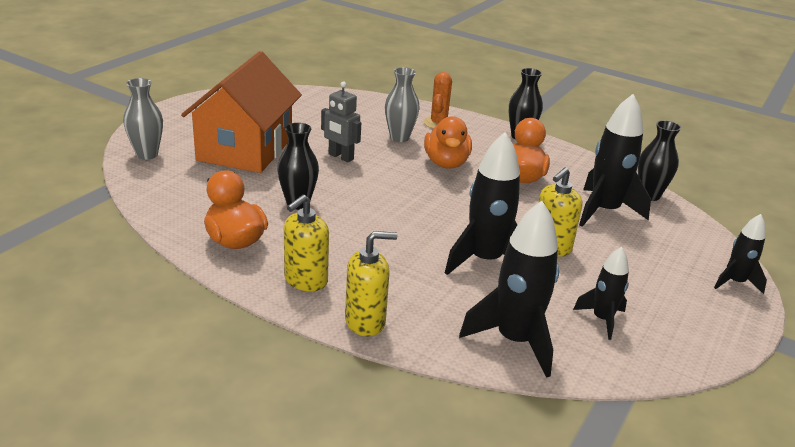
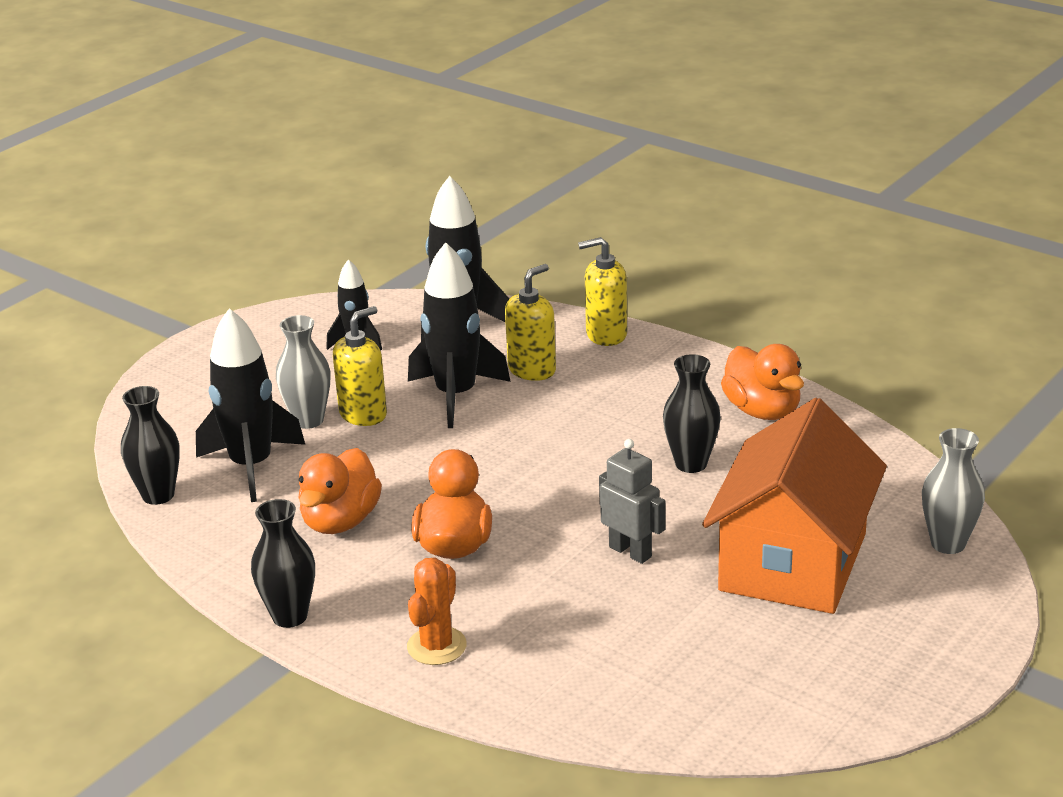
camera: 170 degrees left, 0 degrees up
(305, 280) = (670, 370): yellow soap dispenser -> yellow soap dispenser (532, 370)
(399, 138) = (522, 602): grey vase -> grey vase (308, 420)
(735, 282) = (167, 379): black rocket -> none

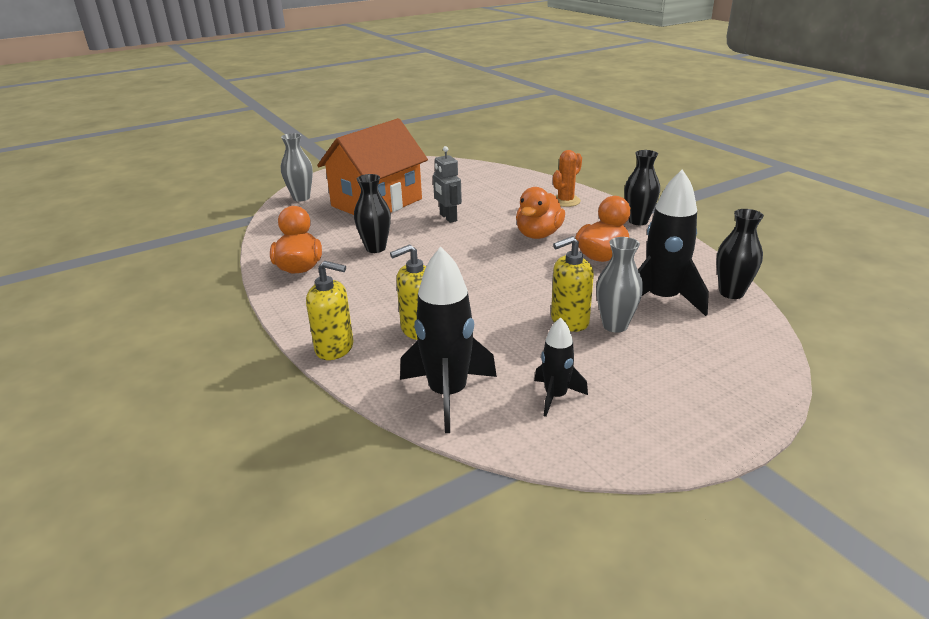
camera: 160 degrees left, 0 degrees up
(456, 396) = (491, 321): black rocket -> none

